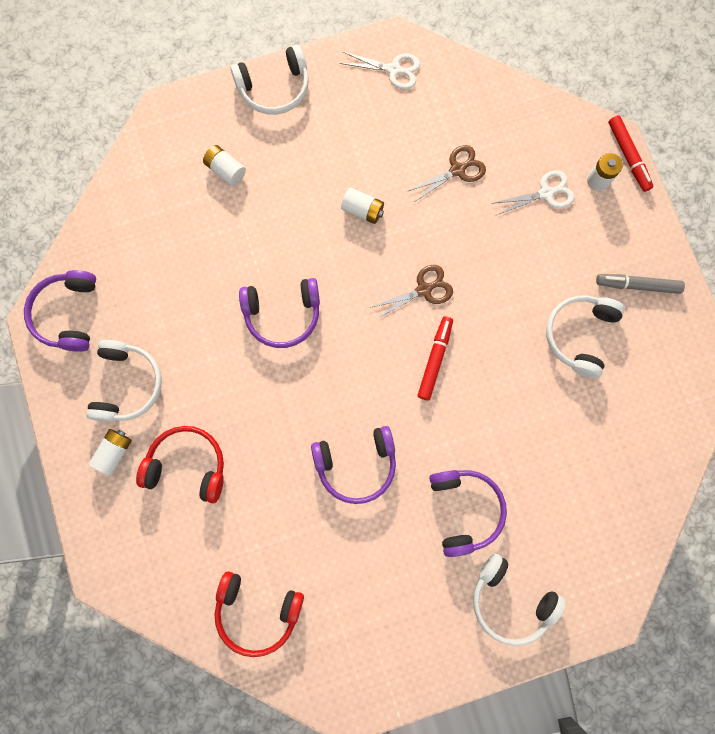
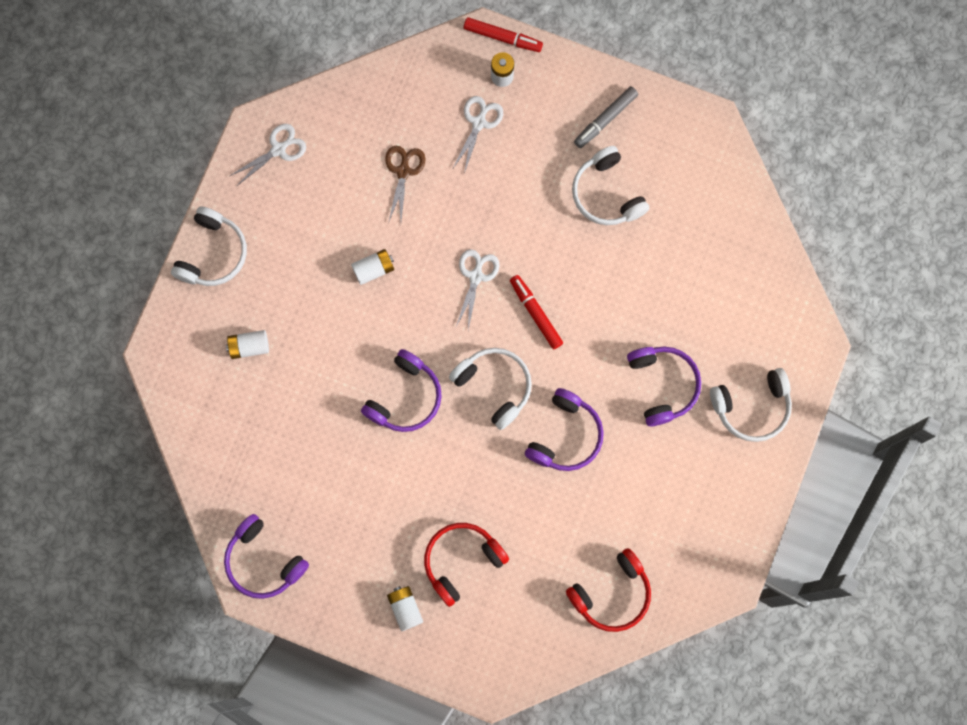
camera: 50 degrees left, 0 degrees up
(128, 384) = (360, 558): white headphones -> white headphones (494, 386)
(424, 290) = (476, 276): brown scissors -> white scissors
(464, 509) = (662, 385): purple headphones -> purple headphones turned 45 degrees clockwise

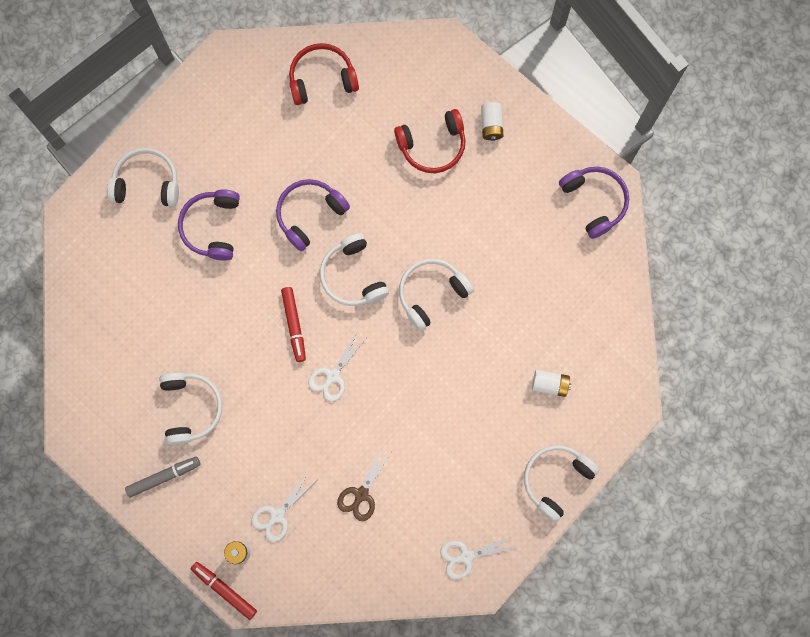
camera: 160 degrees left, 0 degrees up
(373, 269) = (419, 414): white battery -> none
(405, 397) = (431, 293): purple headphones -> white headphones

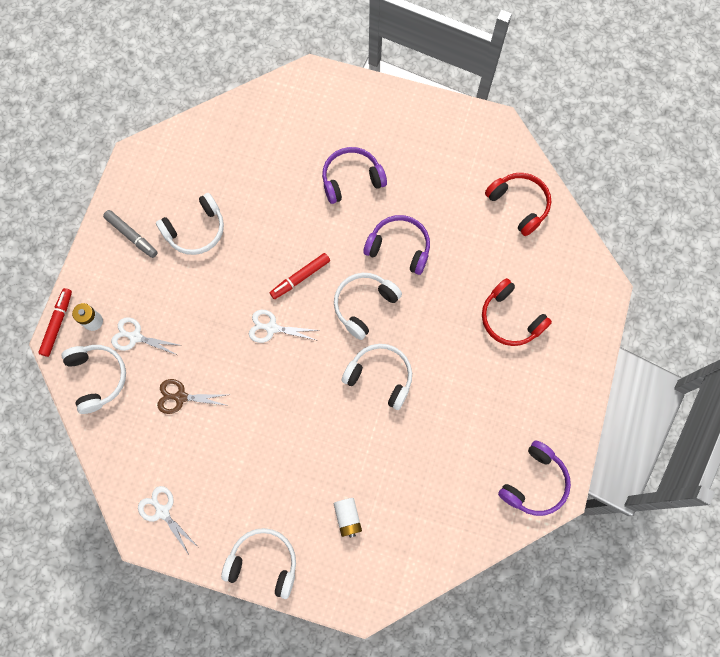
camera: 65 degrees right, 5 degrees down
(147, 183) = (363, 116): white headphones -> white headphones (98, 377)
(491, 125) = (555, 360): white battery -> none

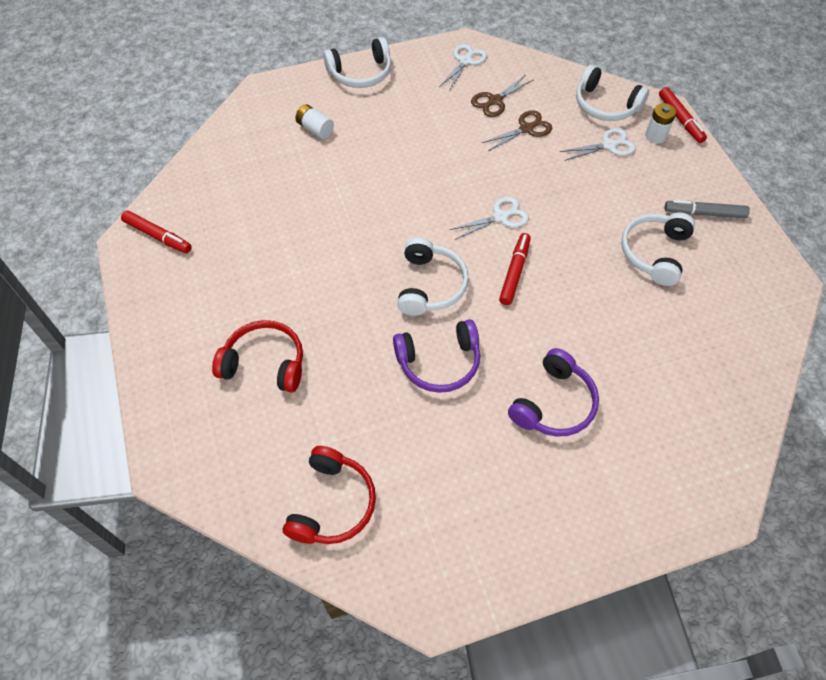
camera: 145 degrees right, 15 degrees down
(162, 511) = (465, 61): white scissors -> white scissors turned 75 degrees counterclockwise
(178, 445) = (495, 101): none -> brown scissors
(380, 376) = (365, 236): white headphones -> none
(519, 205) = (332, 504): red headphones -> red headphones turned 90 degrees counterclockwise
(534, 483) = (157, 236): purple headphones -> red marker

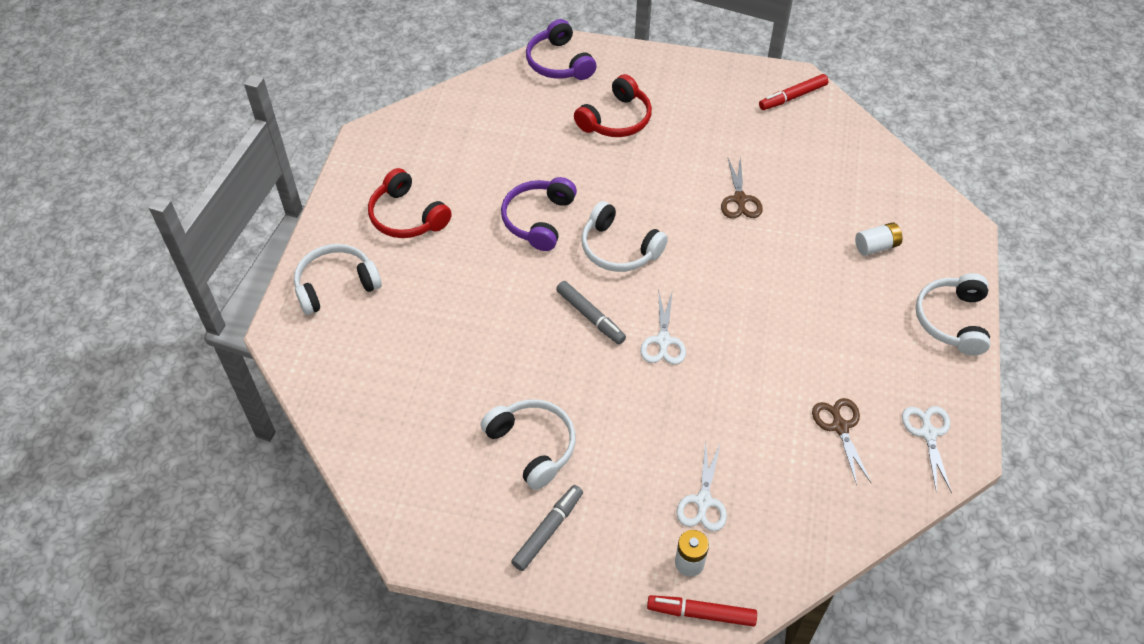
camera: 120 degrees right, 5 degrees down
(332, 504) = (474, 115): red headphones -> red headphones (407, 216)
(465, 61) = (928, 433): white scissors -> white scissors turned 150 degrees counterclockwise
(514, 273) = (590, 316): red marker -> grey marker
(526, 129) = (776, 433): brown scissors -> brown scissors (740, 199)
(554, 404) = (445, 274): purple headphones -> purple headphones (559, 63)
(605, 105) = (771, 541): white headphones -> white headphones (336, 285)

